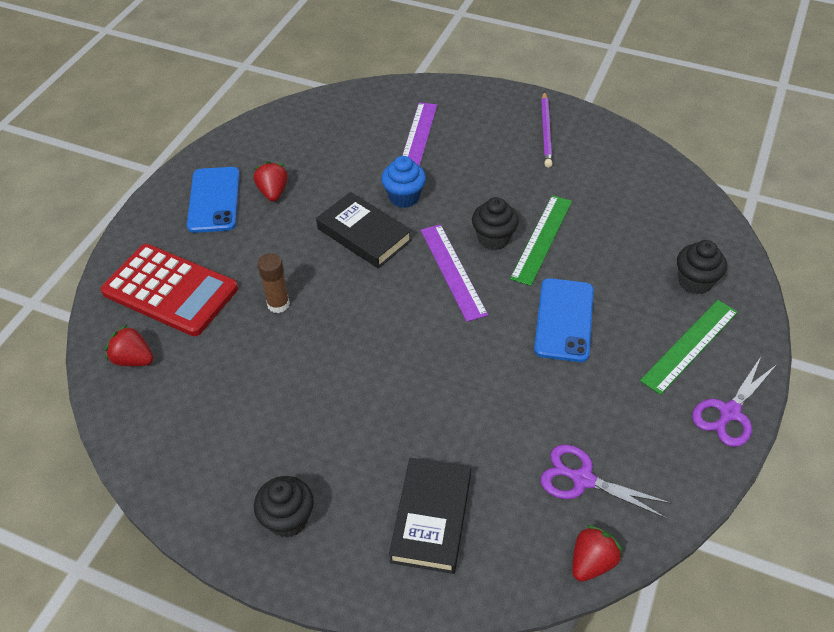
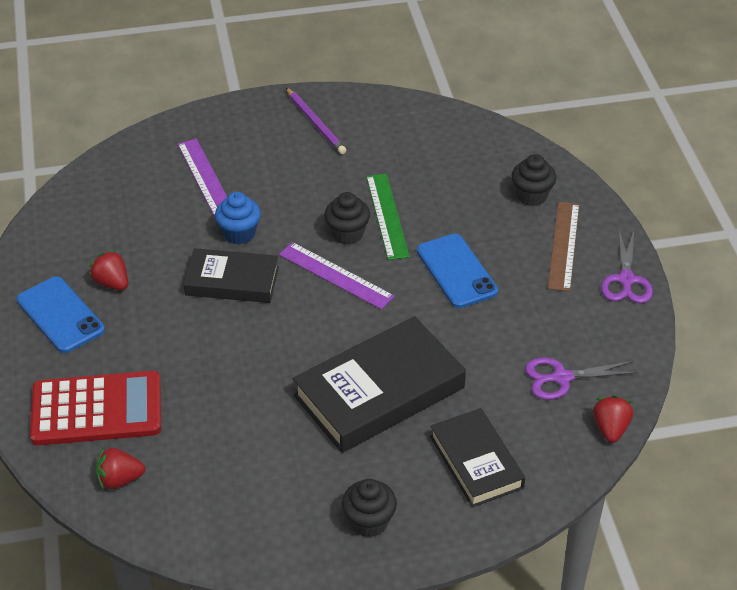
camera: 35 degrees left, 5 degrees down
(278, 304) = (209, 373): brown glue stick -> none
(401, 398) = (379, 391): none -> black book
(690, 346) = (564, 246): green ruler -> brown ruler

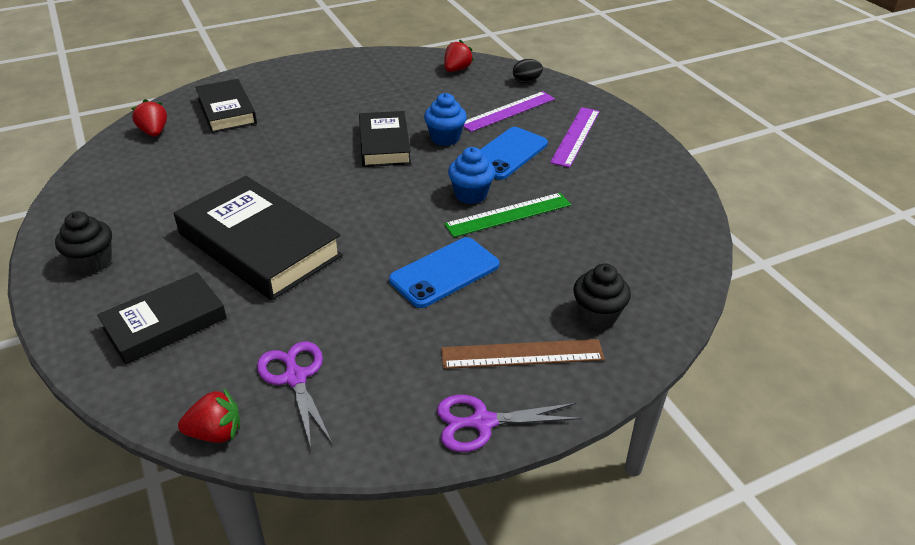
camera: 75 degrees right, 5 degrees down
(60, 315) = (323, 80): blue phone -> blue phone (507, 154)
(96, 409) = (226, 111): red calculator -> black book
(112, 283) = (364, 93): red strawberry -> red strawberry (456, 69)
(147, 150) = (526, 81): none -> black egg
(315, 123) = (619, 153): purple pencil -> none
(336, 275) = (410, 196): purple ruler -> purple ruler (576, 136)
(347, 234) = (471, 194): black cupcake -> blue cupcake

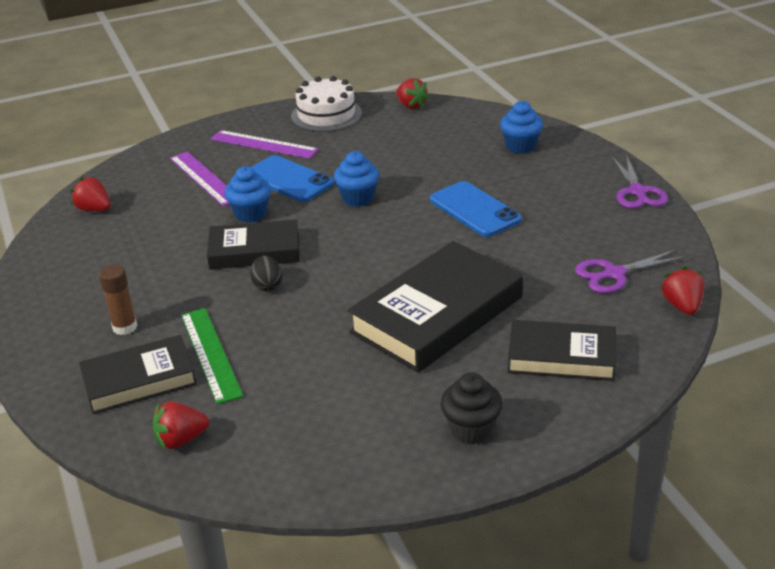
camera: 85 degrees left, 5 degrees down
(165, 323) = (561, 356): black book -> black book turned 45 degrees counterclockwise
(291, 99) = (125, 327): none -> brown glue stick
(508, 214) = (391, 180): green ruler -> green ruler (210, 354)
(522, 354) = (567, 176): brown ruler -> none
(526, 81) = (141, 167): black egg -> black egg (267, 285)
(597, 315) = (520, 146): black cupcake -> blue cupcake
(649, 169) = (326, 114): none -> white cake
(687, 227) = (411, 106): none -> red strawberry

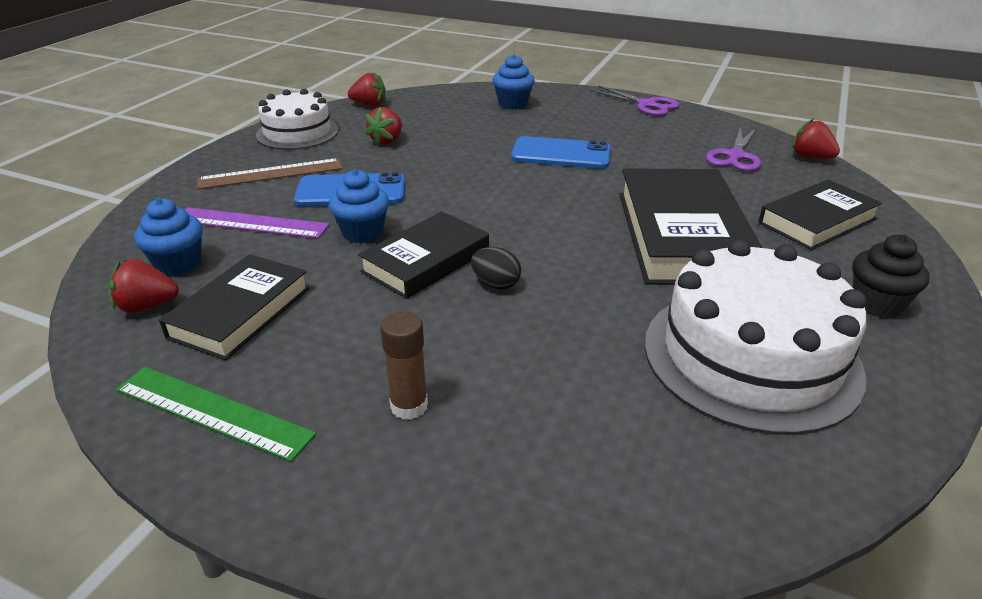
camera: 45 degrees left, 0 degrees up
(139, 380) = (530, 451): black book -> black book (240, 312)
(181, 440) = (693, 482): red strawberry -> red strawberry (387, 141)
(210, 354) = (557, 376): green ruler -> green ruler (212, 412)
(264, 144) = (271, 173): purple ruler -> brown ruler
(326, 407) = (751, 357): none -> white cake
(357, 198) = (448, 181): blue cupcake -> blue cupcake (178, 264)

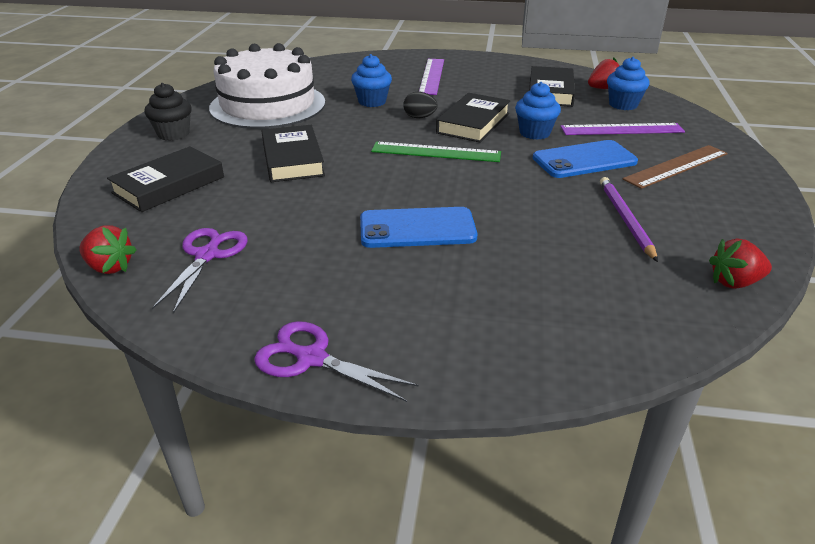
camera: 165 degrees right, 0 degrees up
(212, 412) = (512, 67): green ruler -> green ruler (436, 152)
(297, 133) = (738, 216): white cake -> none
(387, 141) = (625, 219): red strawberry -> purple pencil
(409, 406) = (431, 76): brown glue stick -> purple ruler
(513, 104) = (532, 320): blue cupcake -> blue cupcake (372, 102)
(682, 236) = (292, 159): black book -> black book, size x0.62

